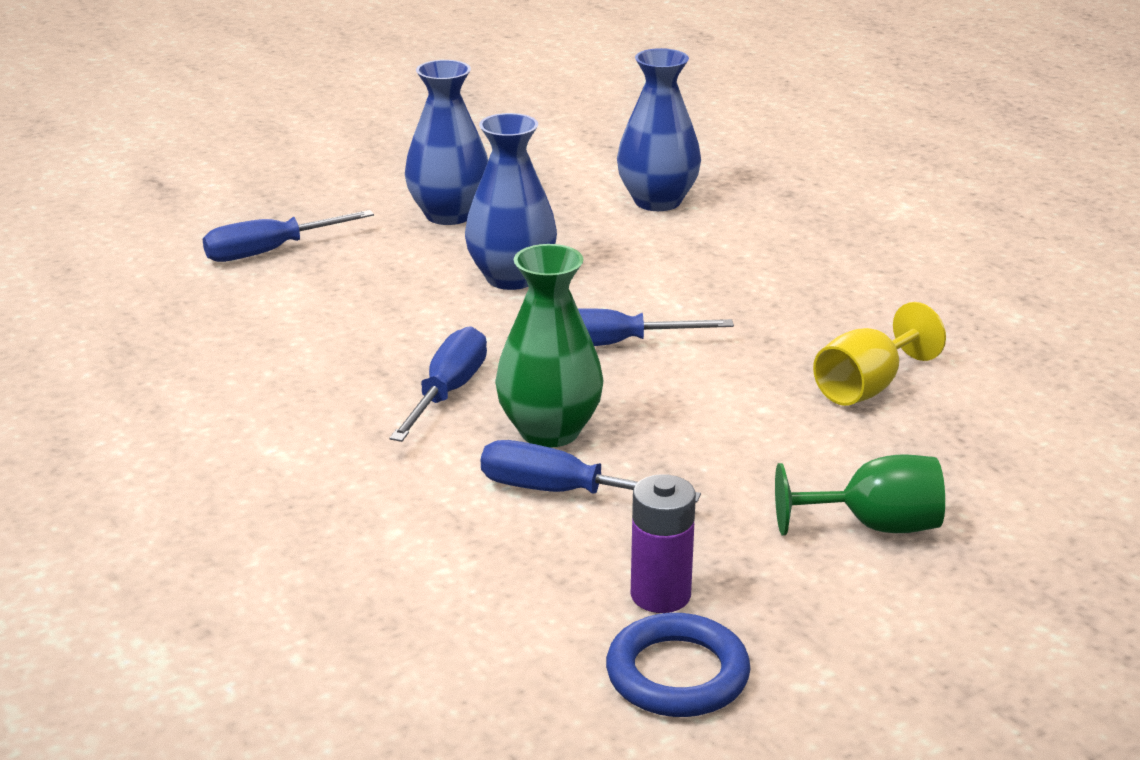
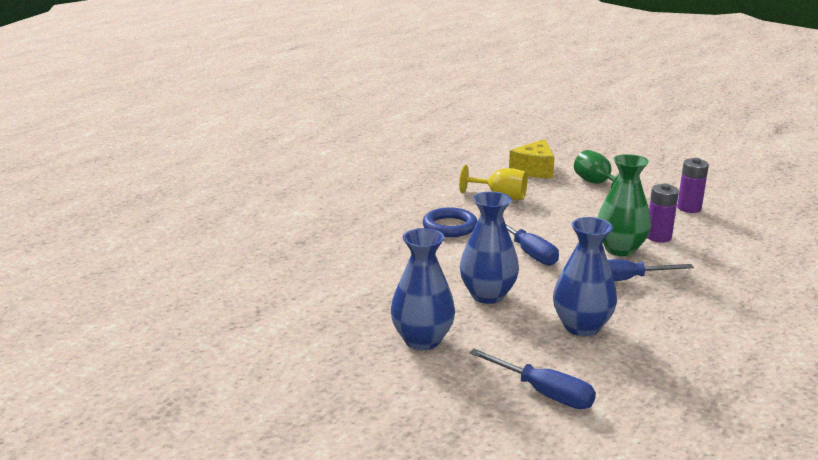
camera: 115 degrees left, 5 degrees down
(561, 492) = (658, 237): blue screwdriver -> purple battery
(657, 201) = (343, 276): blue vase -> blue vase (581, 327)
(677, 674) = (722, 199): blue ring -> blue ring (449, 227)
(1003, 473) = (534, 170): none -> yellow cheese

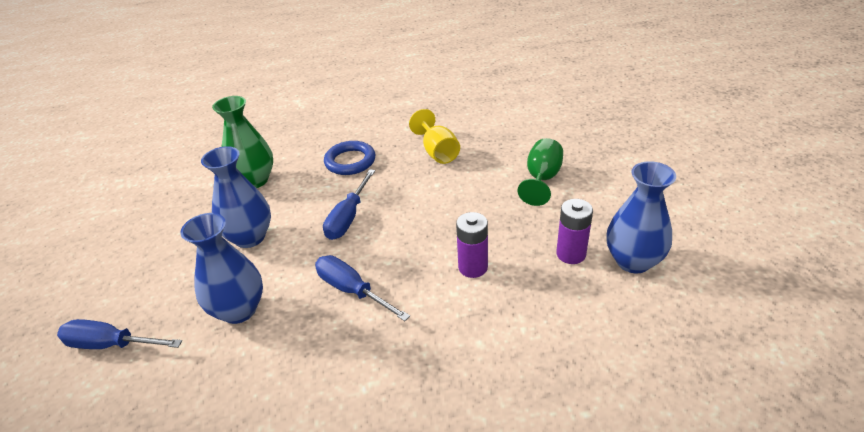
camera: 50 degrees right, 15 degrees up
(422, 340) = (152, 247): blue vase -> blue vase (633, 261)
(534, 170) = (519, 138): yellow cheese -> none
(544, 393) = (111, 344): blue screwdriver -> blue screwdriver turned 105 degrees clockwise
(620, 249) = (415, 258): green vase -> green vase (254, 180)

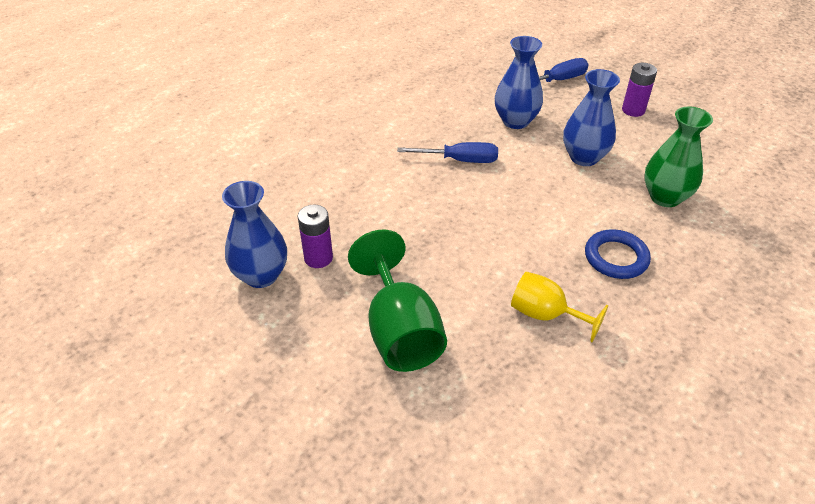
camera: 140 degrees right, 5 degrees up
(348, 218) = (534, 204): blue screwdriver -> none
(473, 267) = (390, 212): purple battery -> purple battery (633, 110)
(542, 179) = (400, 331): green goblet -> green goblet, size x1.57

